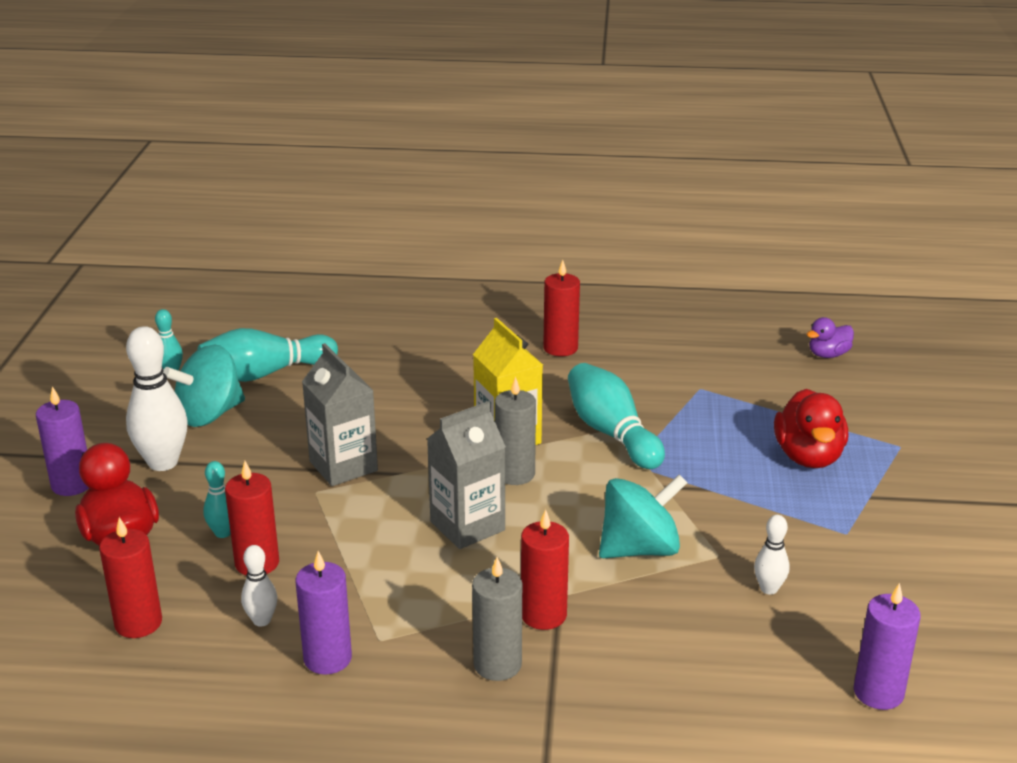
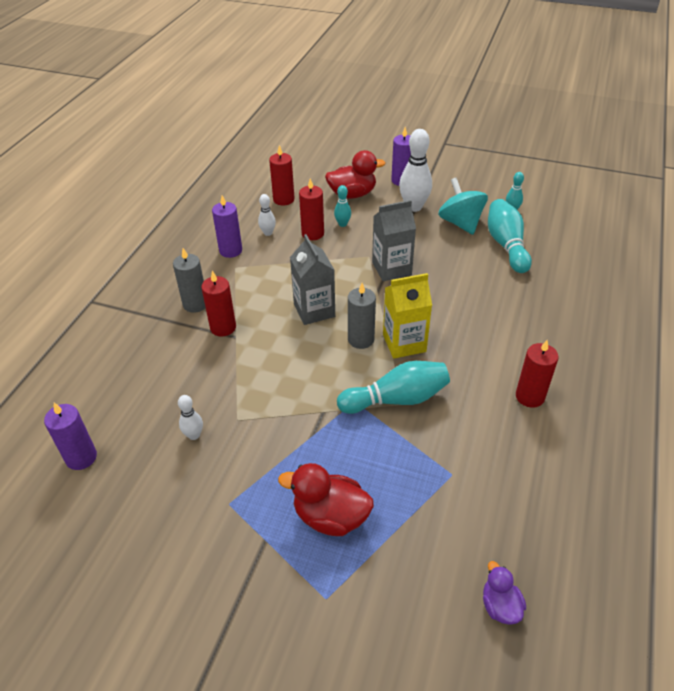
camera: 105 degrees right, 15 degrees up
(639, 549) = (261, 382): turquoise spinning top -> none

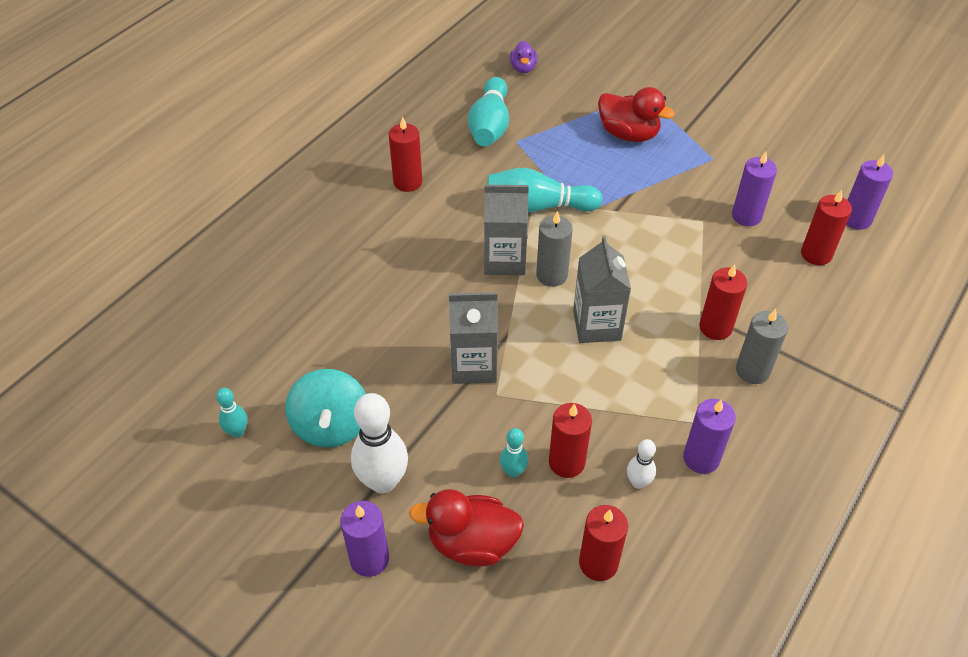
camera: 165 degrees left, 5 degrees up
(130, 408) = (816, 254): none -> red candle
(194, 435) = (746, 216): white bowling pin -> purple candle
(404, 343) = (504, 260): yellow carton -> grey carton
(506, 245) = (295, 367): turquoise bowling pin -> turquoise bowling pin (490, 126)

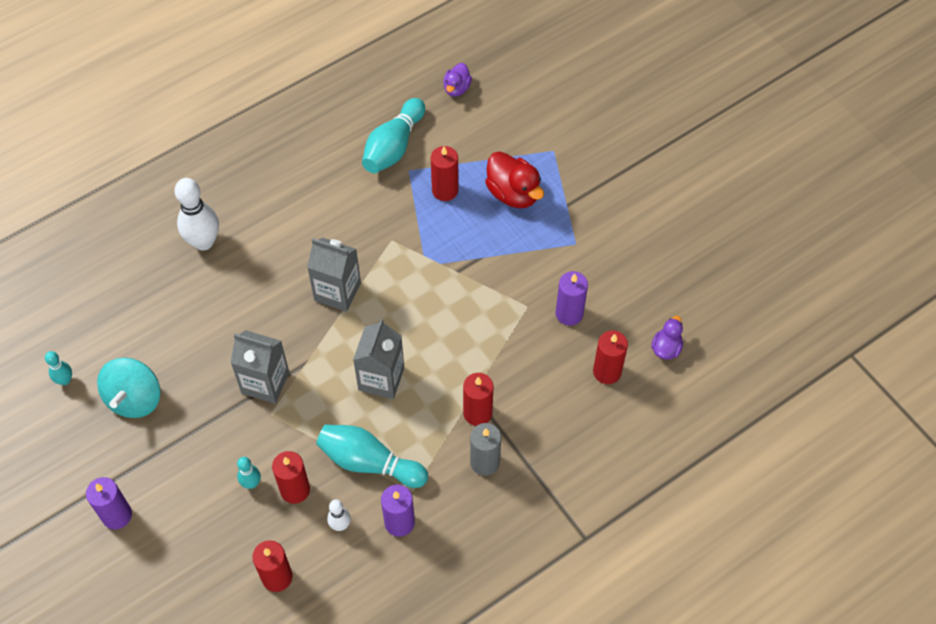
camera: 20 degrees right, 10 degrees up
(383, 481) = (152, 458): white bowling pin -> white bowling pin (204, 242)
(407, 182) = (294, 186): red candle -> red candle (445, 190)
(472, 543) = (194, 529): red duck -> none
(538, 206) = (392, 246): turquoise bowling pin -> turquoise bowling pin (369, 462)
(551, 275) = (369, 319): grey candle -> none
(856, 219) = (666, 348): purple candle -> purple duck

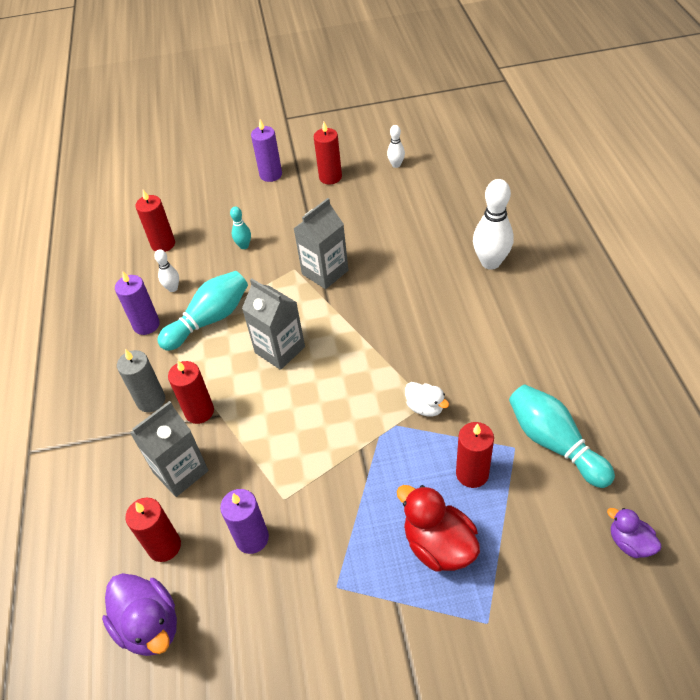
camera: 120 degrees right, 10 degrees down
(65, 380) = (396, 165): turquoise bowling pin -> white bowling pin
(134, 398) = (358, 197): turquoise spinning top -> none
(295, 490) = (220, 269): red candle -> red candle (330, 177)
(337, 292) = (388, 343): grey carton -> grey carton (180, 471)
(397, 240) = (425, 407): none -> white duck
(513, 193) = (438, 545): red duck -> red duck turned 60 degrees clockwise
(666, 348) = (150, 625): purple duck -> purple duck, size x1.71

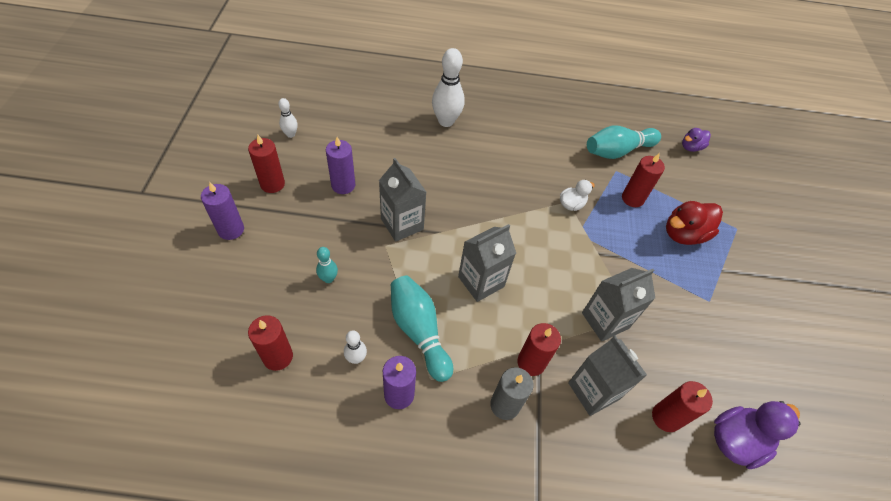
camera: 85 degrees left, 5 degrees up
(252, 538) = (666, 347): purple candle -> purple candle (343, 185)
(268, 469) = (605, 320): none -> grey carton

